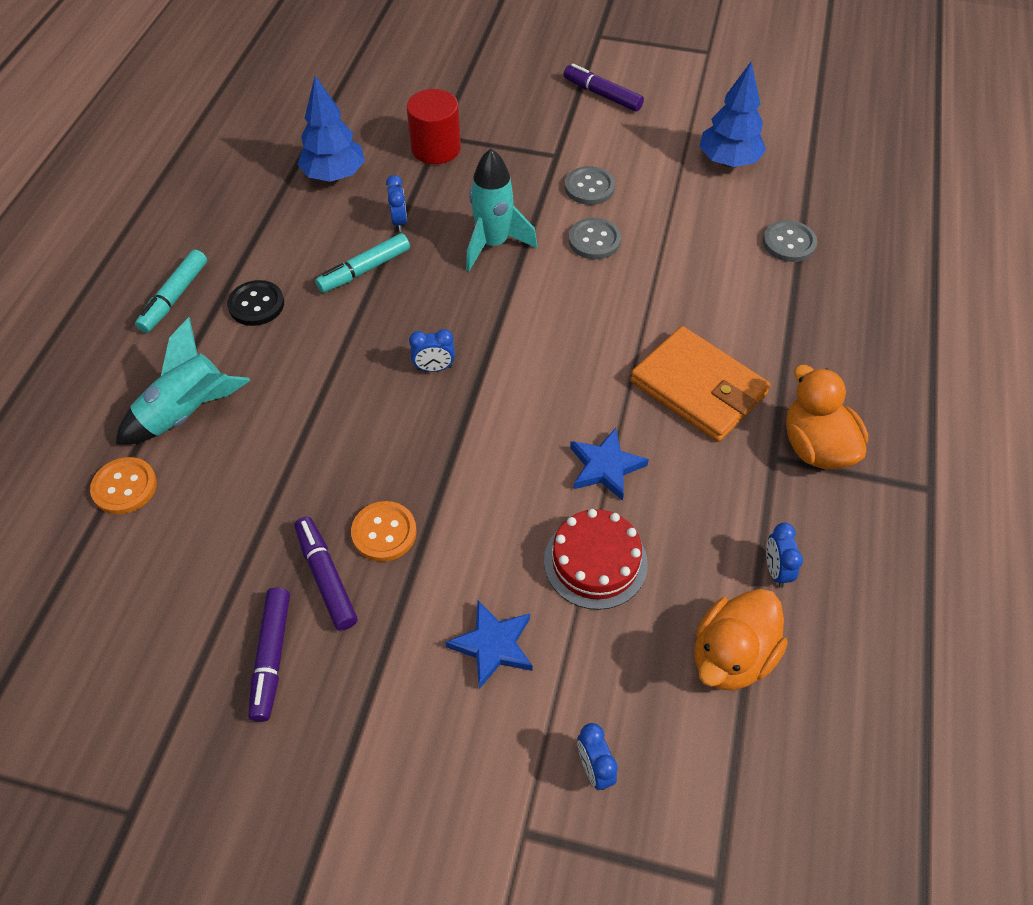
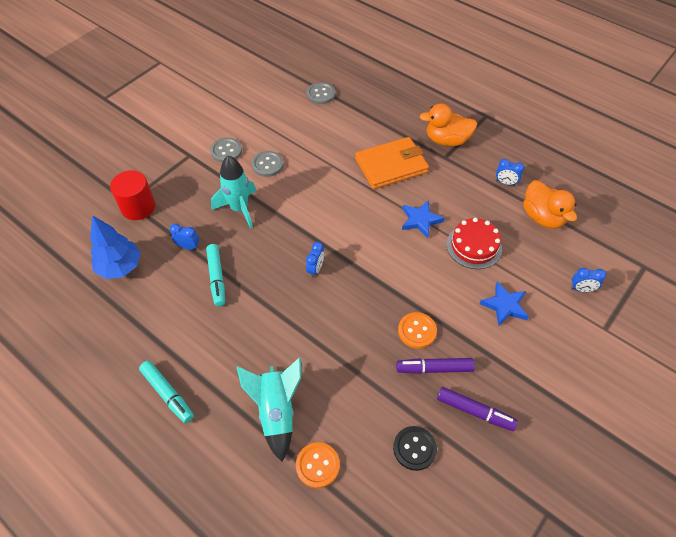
camera: 65 degrees left, 0 degrees up
(256, 304) = (207, 346): black button -> black button (414, 448)
(602, 95) = (156, 116): purple marker -> none
(728, 161) = (249, 90): blue tree -> none

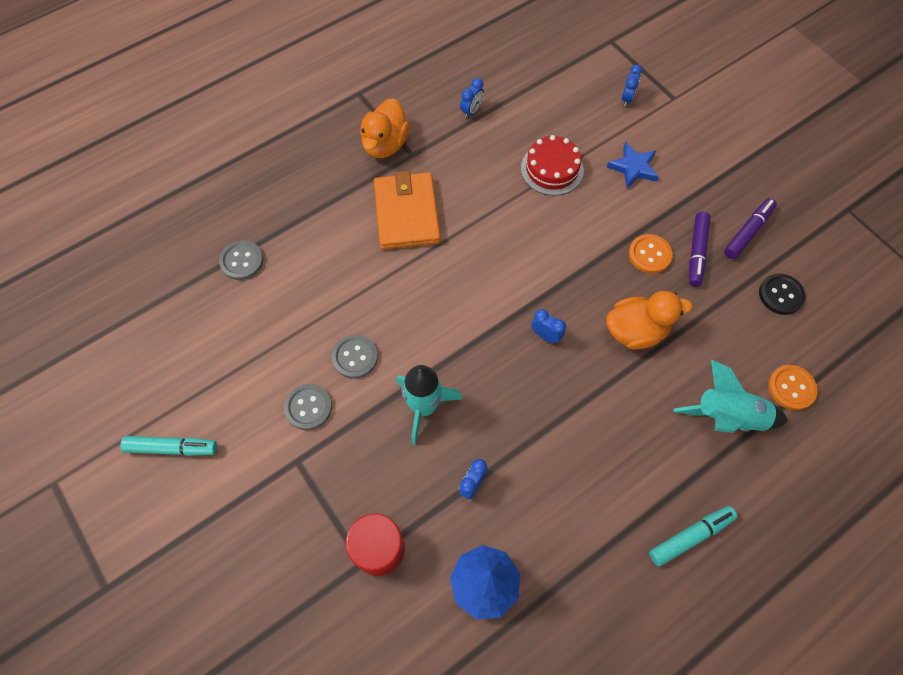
camera: 75 degrees left, 10 degrees up
(217, 278) = (532, 454): turquoise marker -> turquoise marker (172, 448)
(420, 220) = (502, 208): blue star -> none
(542, 217) = (529, 96): orange duck -> orange duck (636, 331)

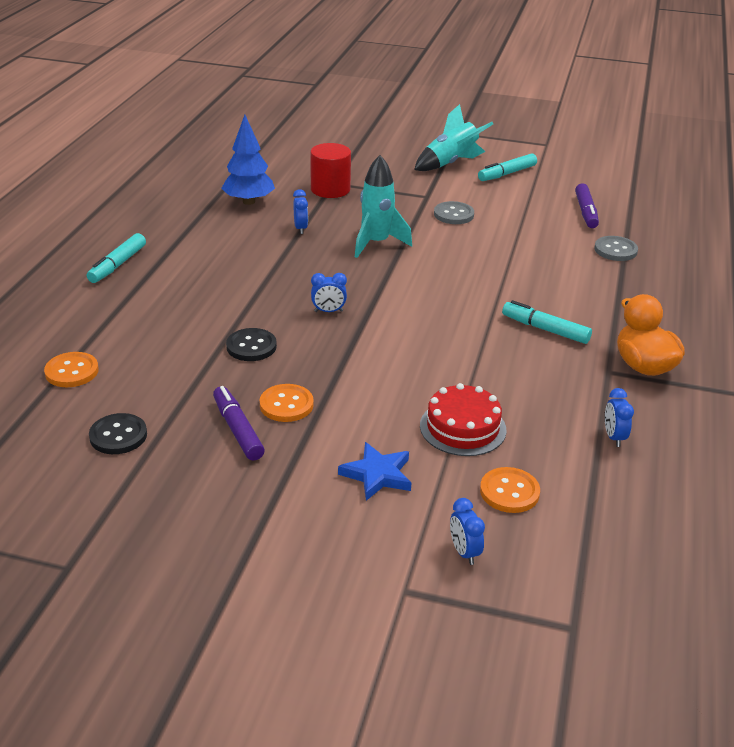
camera: 140 degrees right, 30 degrees down
(355, 357) = (458, 244): grey button -> none
(407, 213) = (545, 329): orange wallet -> turquoise marker
(569, 115) = (509, 492): none -> orange button
(636, 331) = (251, 346): orange duck -> black button
(727, 416) = (126, 330): turquoise rocket -> turquoise rocket (451, 163)
(747, 232) = (191, 476): purple marker -> purple marker (585, 212)

